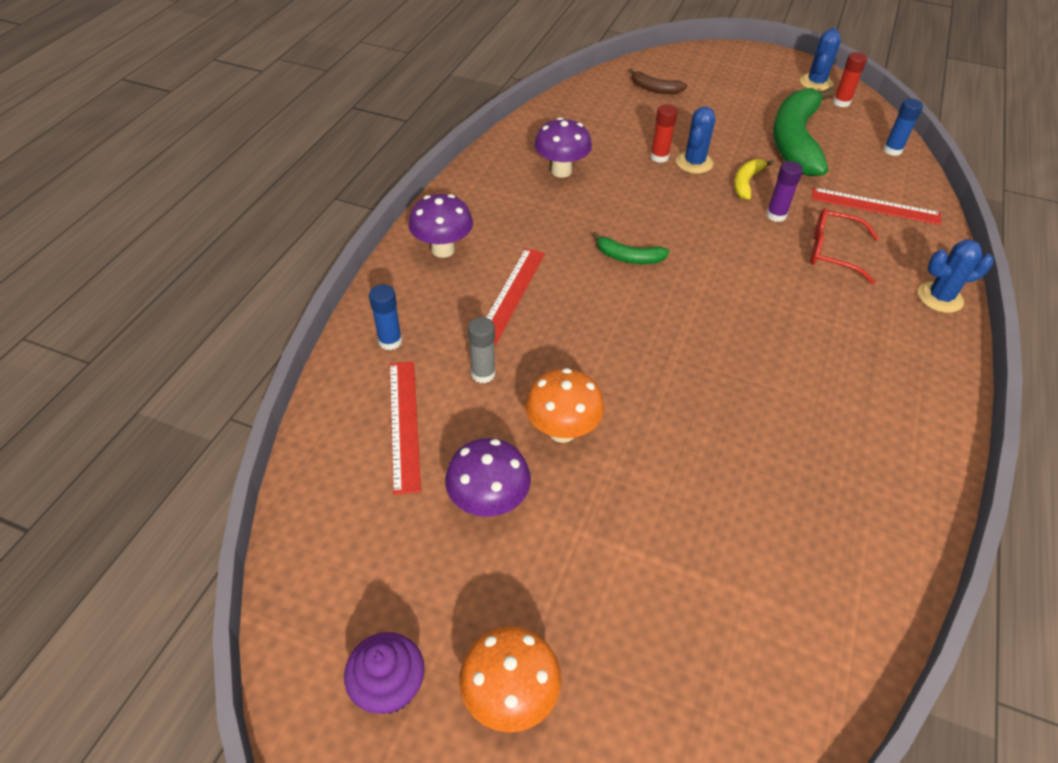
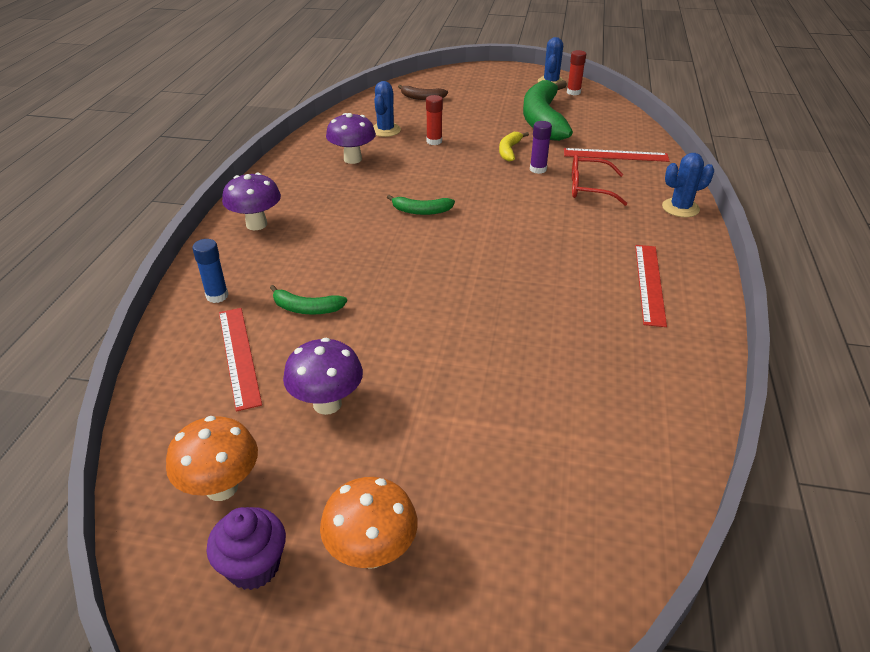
camera: 10 degrees left, 10 degrees down
(483, 373) = (306, 309): grey glue stick -> green banana
(511, 294) = (323, 249): red ruler -> red ruler (649, 283)
(562, 431) = (385, 340): orange mushroom -> orange mushroom (221, 487)
(694, 163) = (464, 142): blue cactus -> blue cactus (385, 130)
(892, 150) = (620, 118): blue glue stick -> none

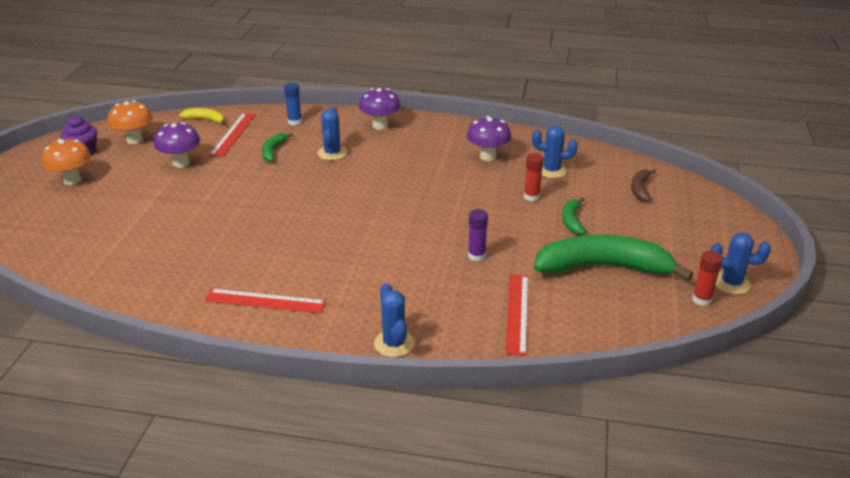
camera: 90 degrees right, 5 degrees down
(239, 356) = (233, 134): red ruler -> red ruler turned 60 degrees counterclockwise
(323, 257) = (332, 153): none -> blue cactus
(421, 211) = (395, 191): green banana -> green banana (572, 221)
(509, 151) = (517, 240): yellow banana -> yellow banana (205, 120)
(589, 188) = (437, 285): red glasses -> none

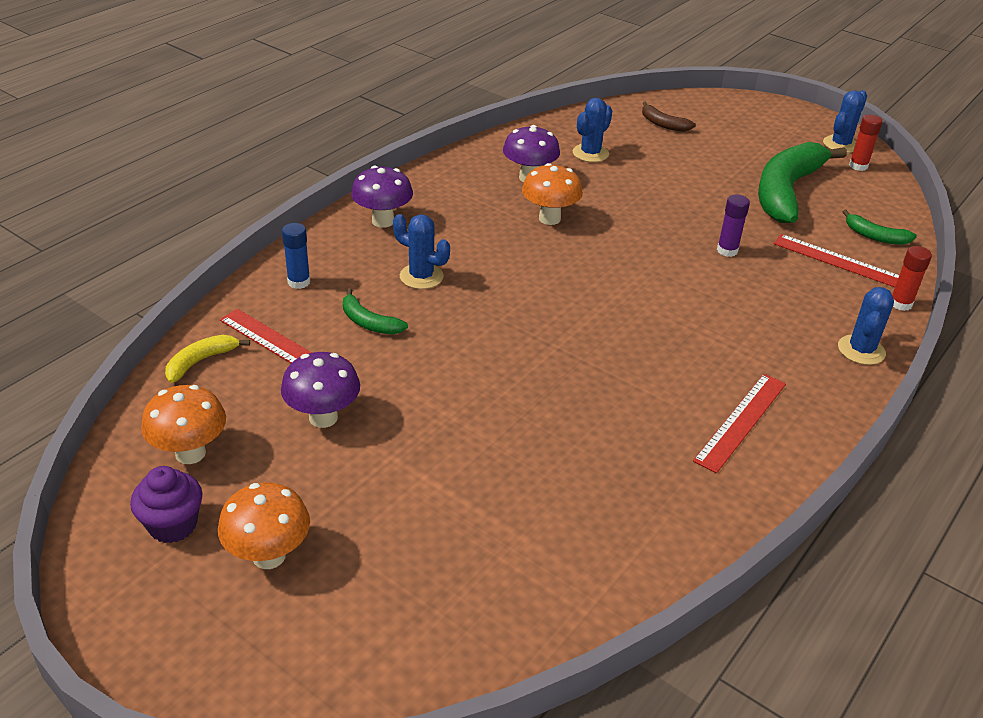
camera: 65 degrees left, 5 degrees up
(394, 343) = (861, 350): blue cactus -> blue cactus turned 75 degrees counterclockwise
(443, 176) = (549, 218): none -> orange mushroom
(531, 197) = (634, 182): red glue stick -> red glue stick (900, 304)
(572, 221) = (695, 177): green banana -> green banana (875, 236)

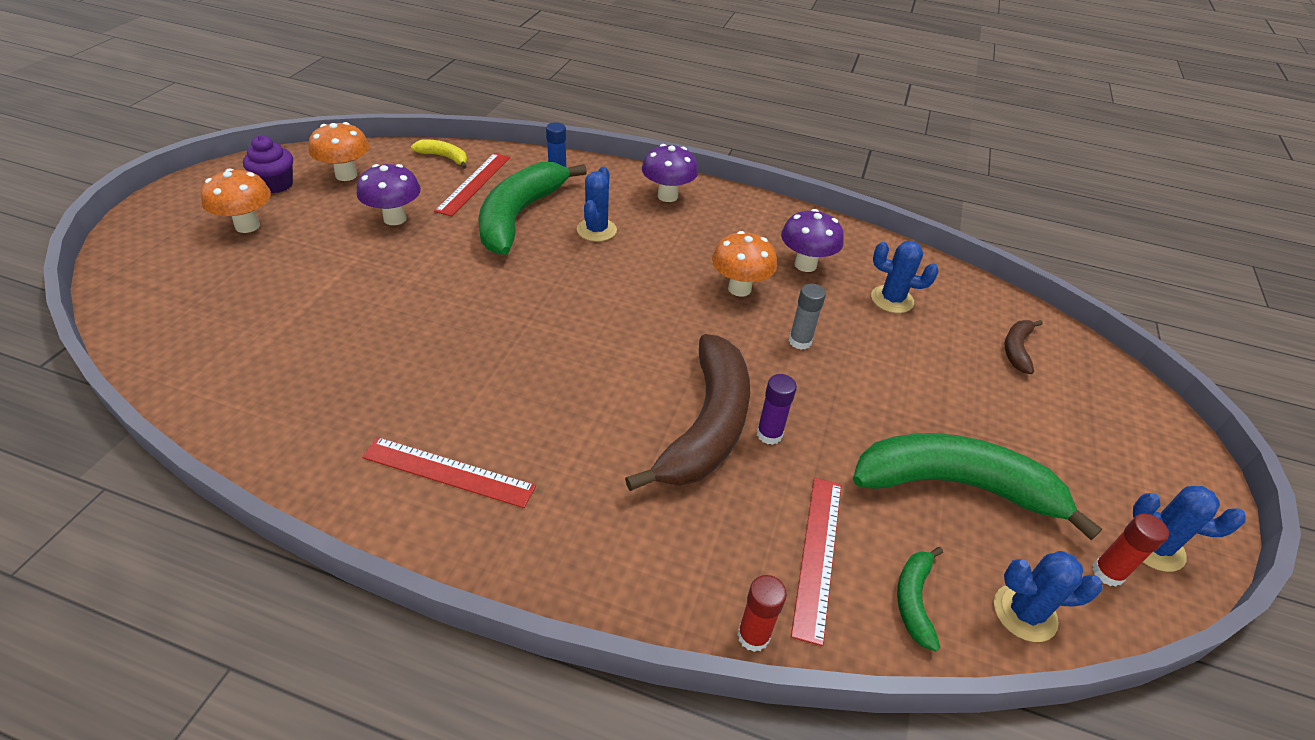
camera: 70 degrees right, 5 degrees up
(369, 322) = (519, 216): green banana -> green banana, size x2.24
(628, 208) = (800, 341): none -> grey glue stick
(712, 276) = (707, 425): none -> brown banana
(861, 350) = (621, 586): blue cactus -> blue cactus (1024, 613)

